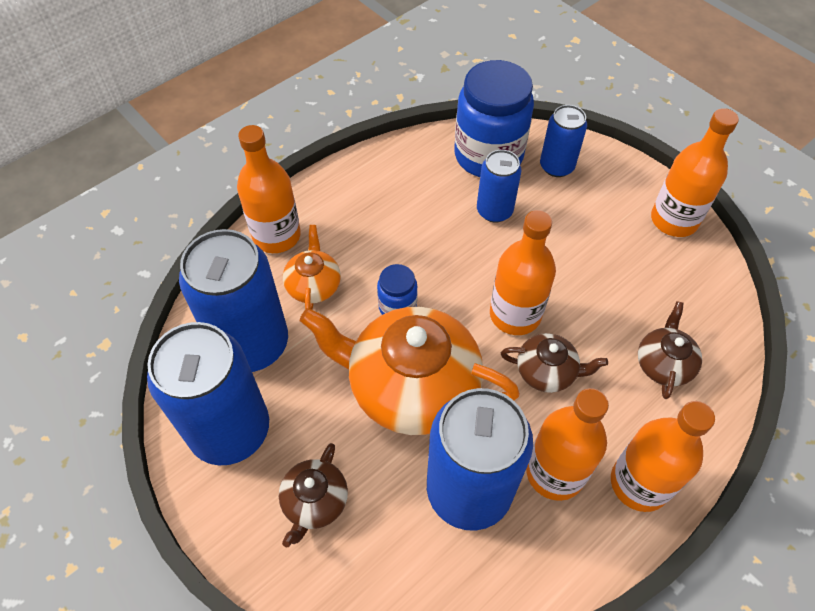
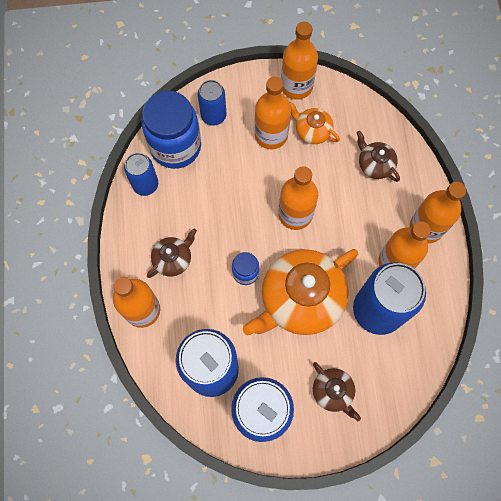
camera: 55 degrees left, 15 degrees up
(313, 285) = (196, 310): orange teapot -> orange teapot (312, 131)
(494, 211) = (219, 173): blue can -> blue can (145, 185)
(547, 371) = (340, 224): brown teapot -> brown teapot (173, 259)
(588, 231) = (271, 135): none -> orange bottle

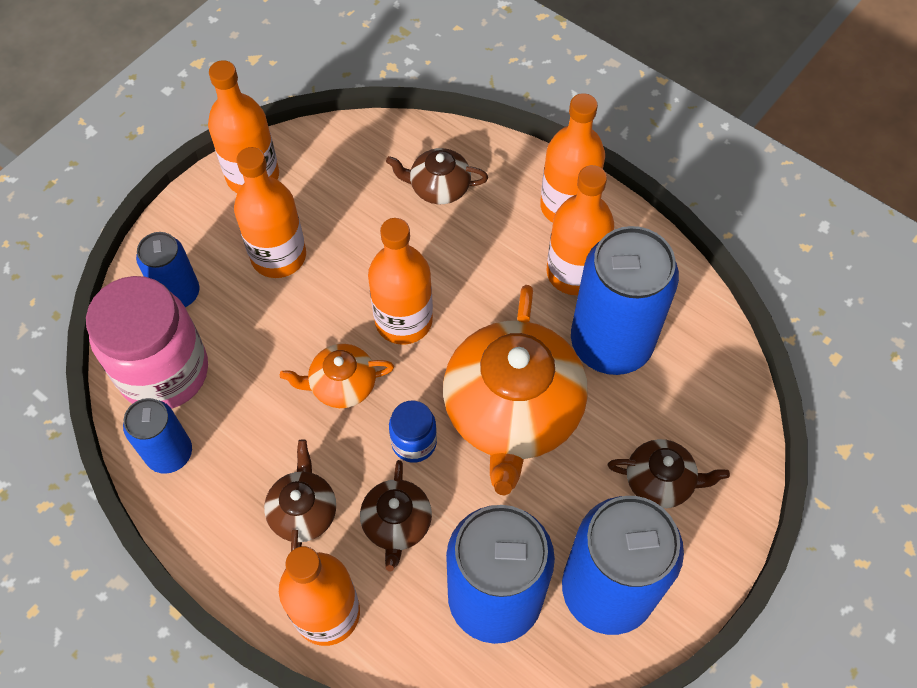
camera: 45 degrees left, 10 degrees down
(175, 146) = (164, 372): blue jar -> pink jar
(204, 300) = (397, 523): none -> brown teapot
(312, 131) = (325, 210): orange teapot -> orange teapot (342, 385)

